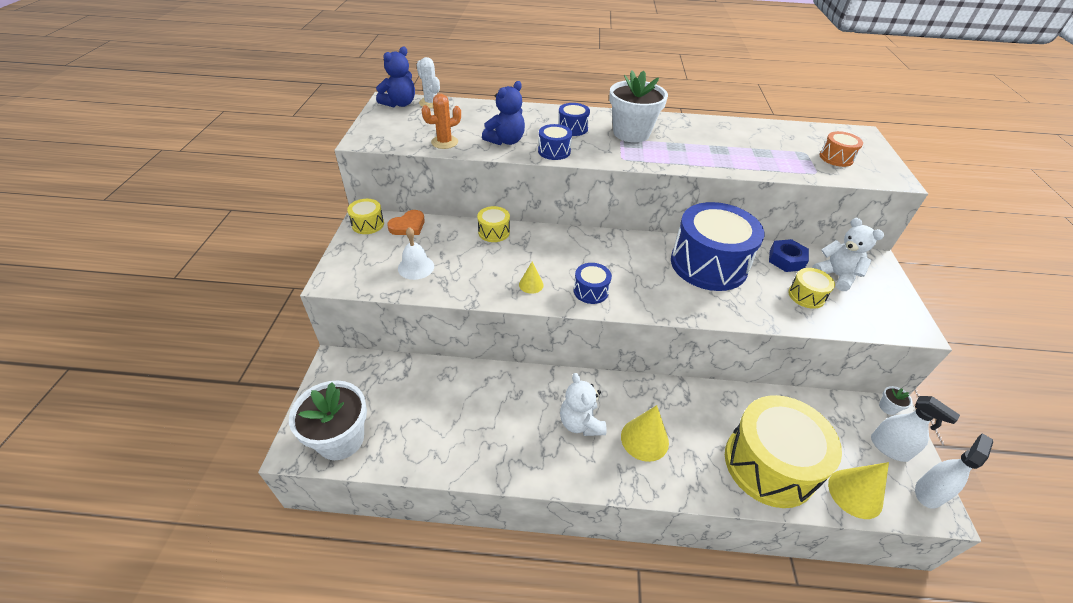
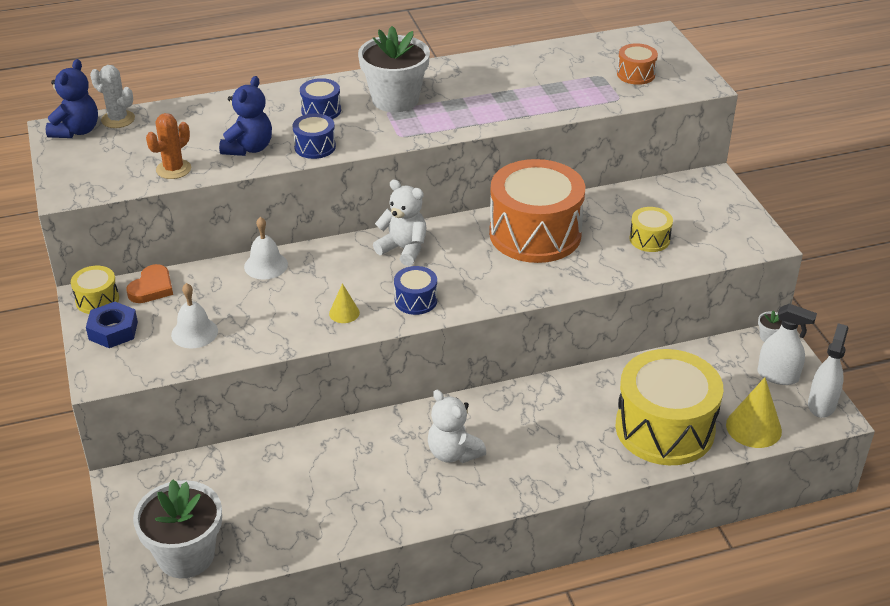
camera: 20 degrees left, 5 degrees down
(494, 232) = (266, 265): yellow drum -> white bell
(644, 439) = (529, 446): yellow cone -> none
(708, 264) = (535, 234): blue drum -> orange drum
(786, 260) = (618, 205): blue nut -> blue nut (113, 331)
(836, 276) = (675, 208): white teddy bear -> white teddy bear (403, 249)

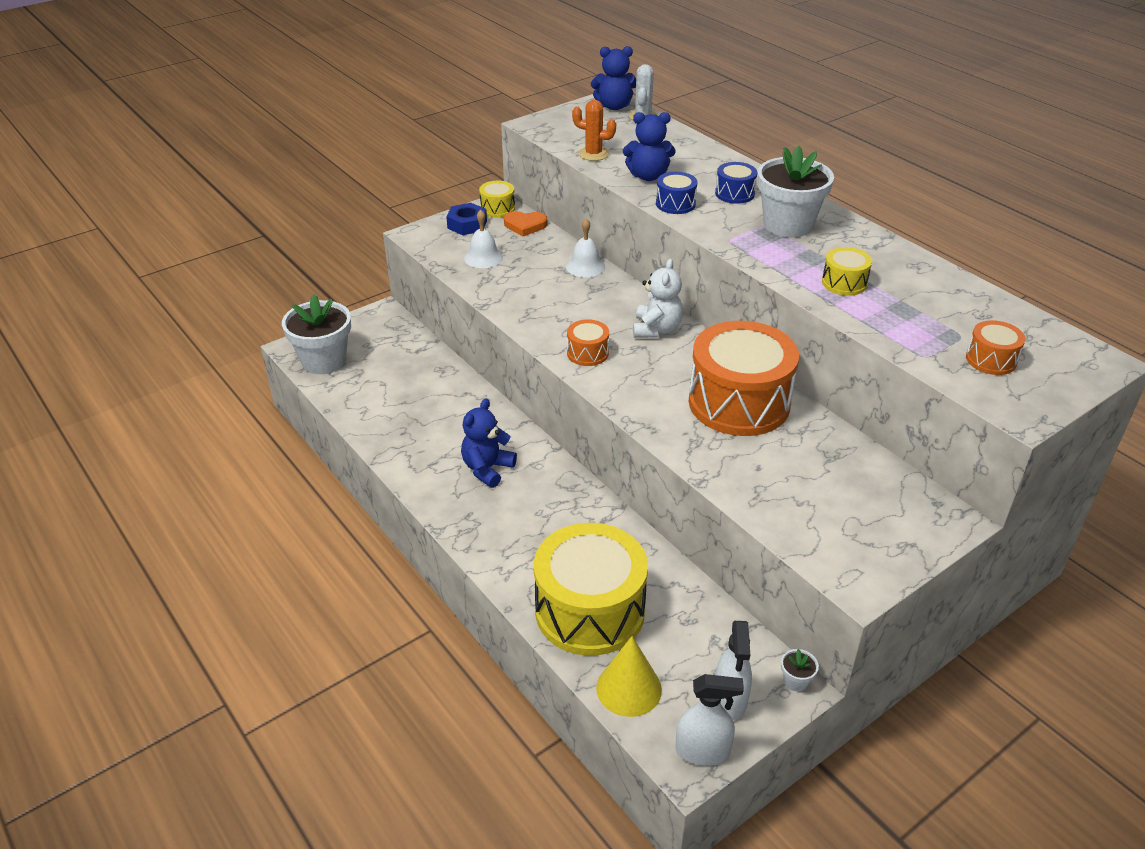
camera: 70 degrees right, 0 degrees up
(344, 313) = (547, 320): yellow cone -> none
(416, 300) = (587, 353): blue drum -> orange drum
(453, 453) = (487, 469): white teddy bear -> blue teddy bear
(649, 239) = (791, 486): yellow drum -> yellow drum (844, 283)

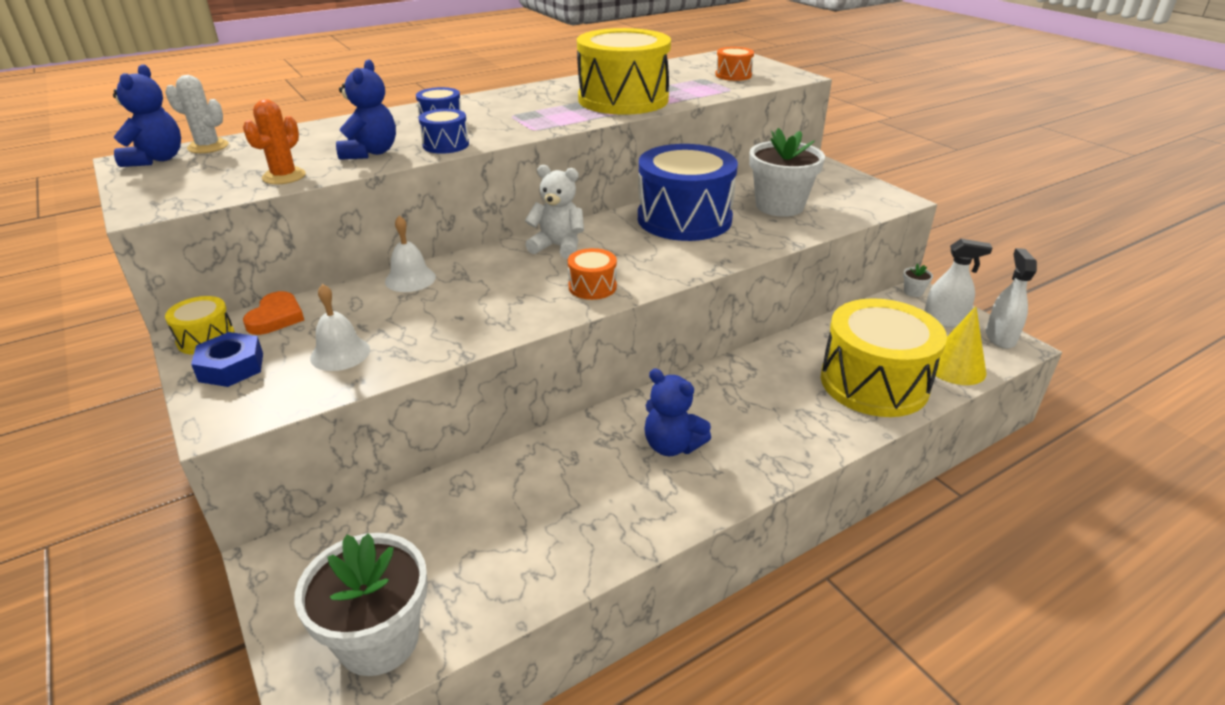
camera: 85 degrees left, 5 degrees down
(739, 402) = (684, 219): orange drum -> blue drum
(788, 225) = (515, 107): white flower pot -> white flower pot (779, 206)
(844, 283) = (623, 99): yellow drum -> yellow drum, size x2.29

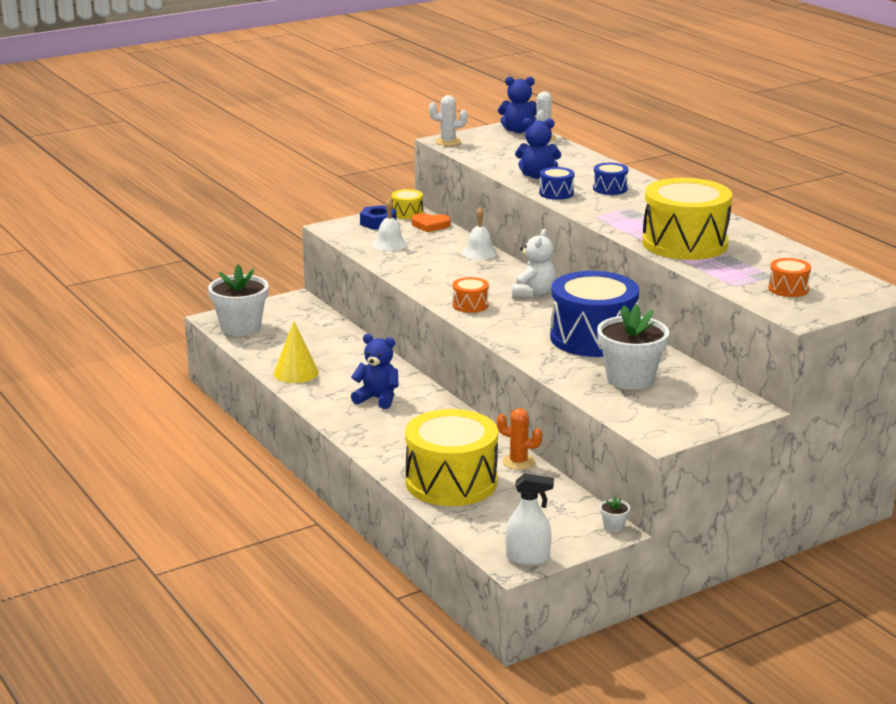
camera: 90 degrees right, 10 degrees down
(159, 205) = (448, 142): none -> white cactus
(284, 176) = (492, 161): orange cactus -> orange cactus (518, 462)
(672, 446) = (377, 399): blue teddy bear -> blue teddy bear turned 75 degrees clockwise
(944, 321) = (556, 533): white spray bottle -> none
(955, 367) = (475, 524): yellow cone -> yellow cone (296, 373)

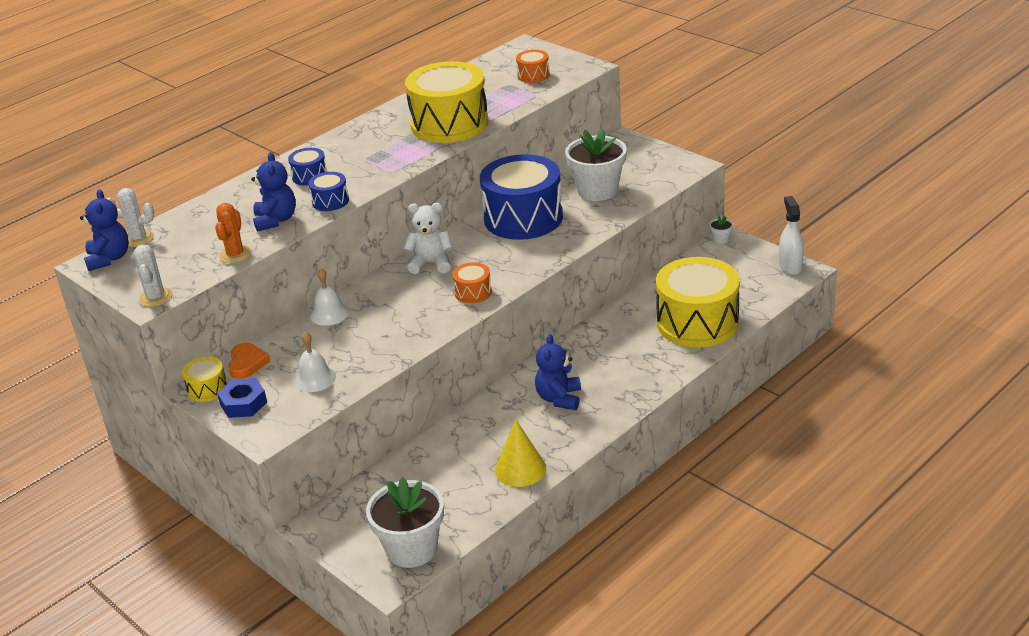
camera: 100 degrees left, 10 degrees up
(518, 462) = (644, 296): orange cactus -> orange cactus (235, 255)

